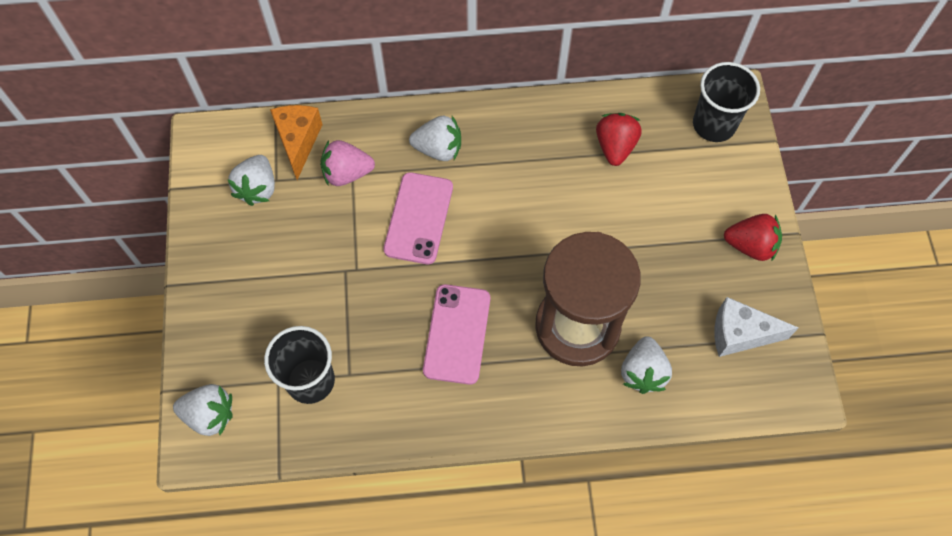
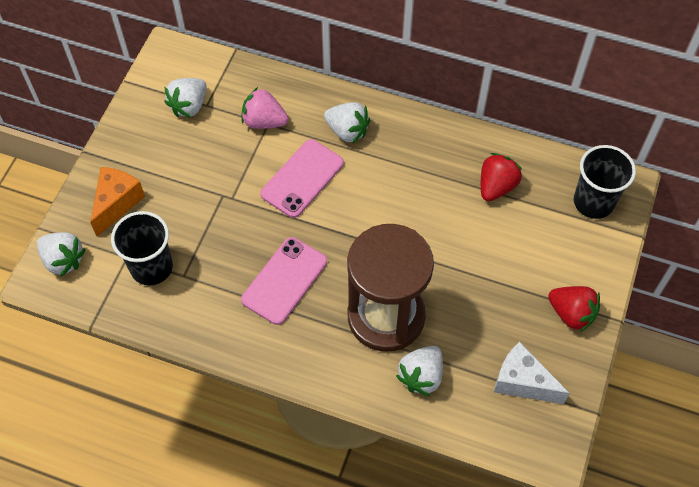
camera: 25 degrees right, 5 degrees down
(298, 142) = (239, 83): orange cheese -> orange cheese (117, 203)

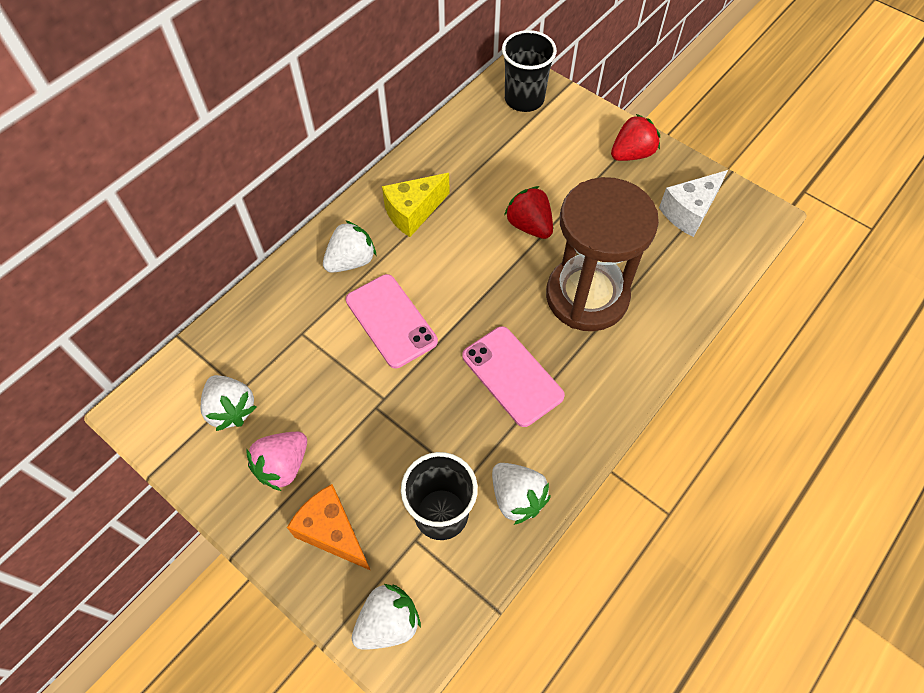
camera: 70 degrees left, 0 degrees up
(264, 121) = (296, 336): pink strawberry -> pink strawberry (283, 466)
(416, 157) = (413, 212): none -> yellow cheese
(421, 376) = (661, 288): white strawberry -> white strawberry (517, 498)
(496, 186) = (477, 161): red strawberry -> red strawberry (529, 225)

